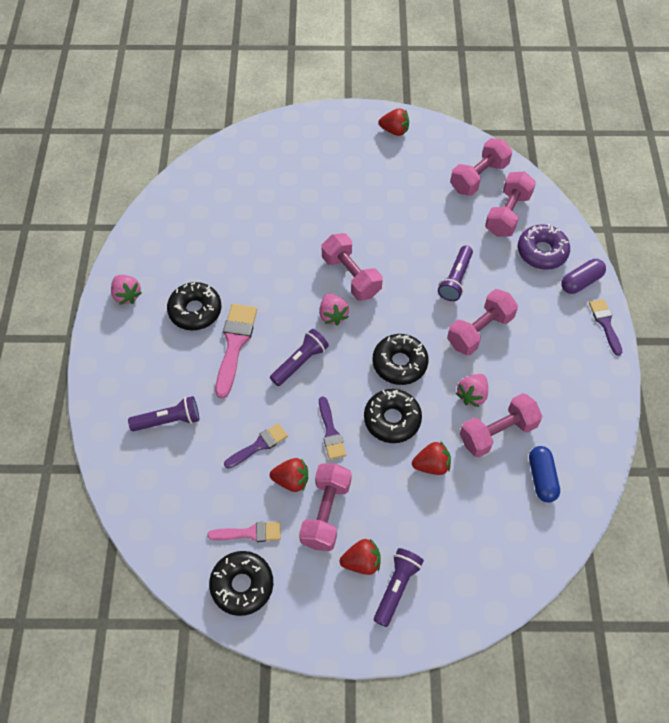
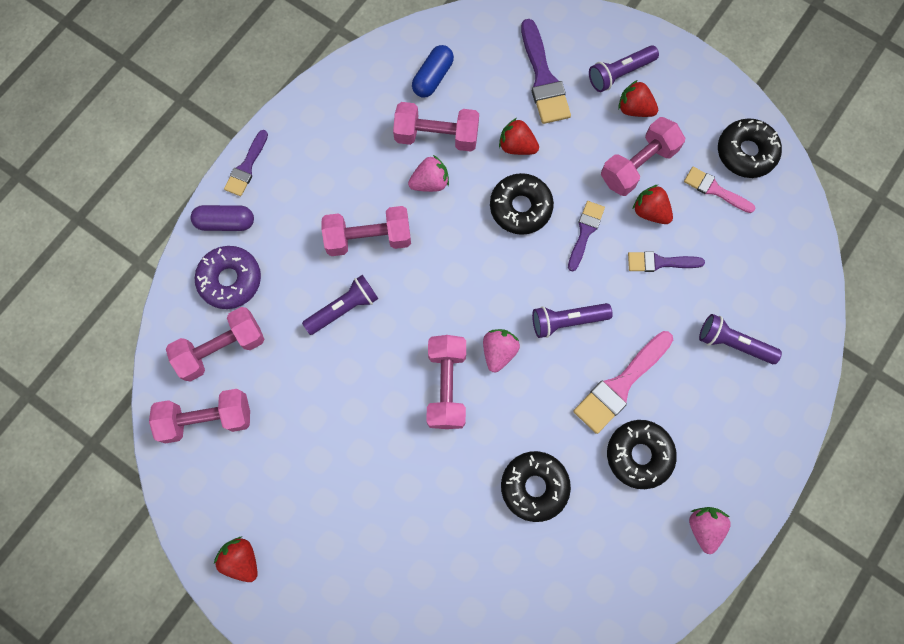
camera: 145 degrees left, 15 degrees up
(399, 363) = (471, 256): black donut -> black donut (534, 486)
(455, 538) = (543, 79): none -> purple brush

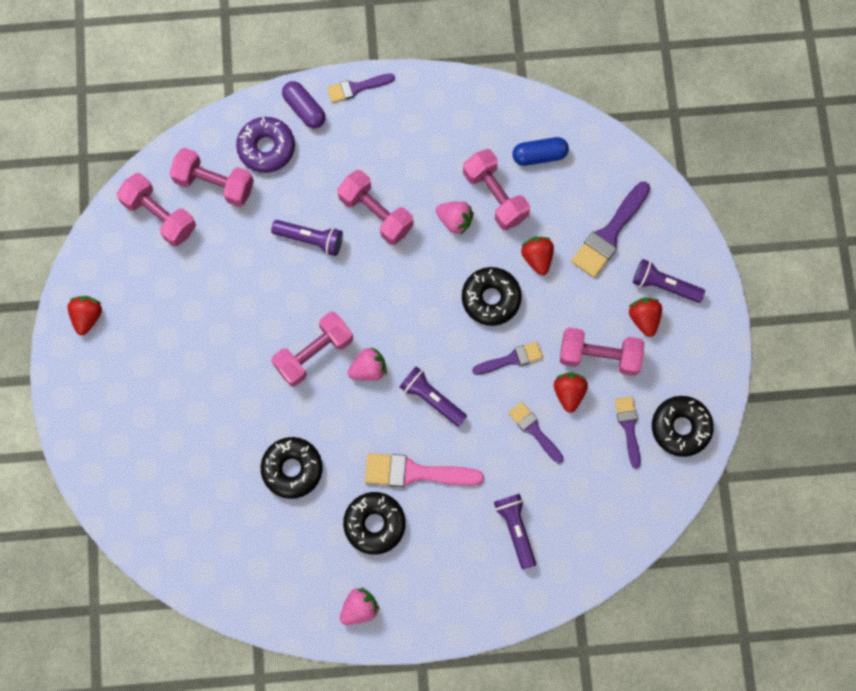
camera: 50 degrees right, 0 degrees up
(715, 190) = (628, 427): pink brush -> purple brush

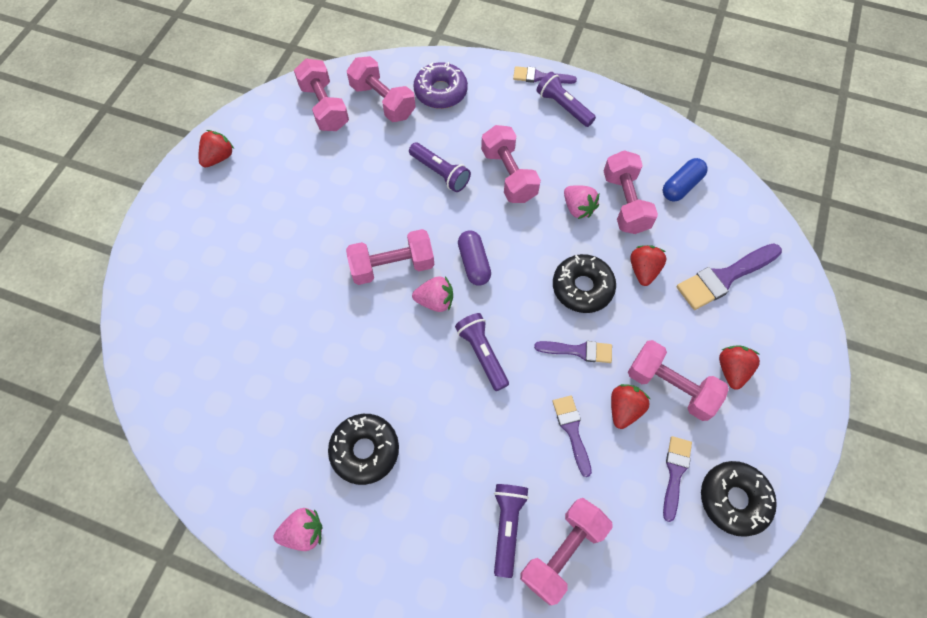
camera: 25 degrees right, 10 degrees down
(292, 469) = (315, 360): black donut -> none
(304, 109) = (487, 76): purple capsule -> purple capsule (474, 263)
(415, 472) = (431, 417): pink brush -> none
(539, 155) = (681, 186): blue capsule -> blue capsule turned 60 degrees counterclockwise
(566, 528) = (562, 551): none -> pink dumbbell
(664, 285) = (764, 347): purple flashlight -> purple flashlight (563, 107)

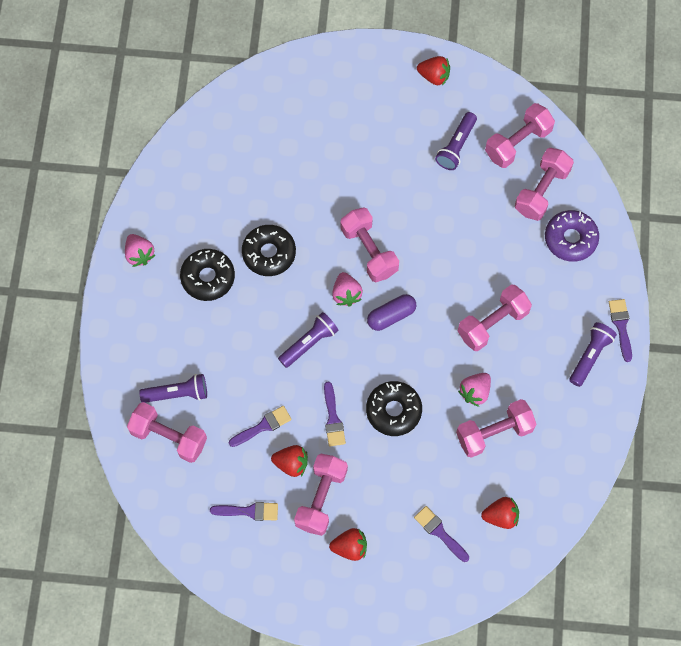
camera: 75 degrees right, 5 degrees up
(440, 173) = (476, 263): purple flashlight -> purple flashlight (456, 146)
(643, 270) = (426, 460): red strawberry -> red strawberry (500, 516)
(681, 186) = (529, 482): blue capsule -> none
(724, 277) = (439, 532): purple brush -> purple brush, size x0.62
(733, 499) = (239, 559): black donut -> black donut (269, 253)

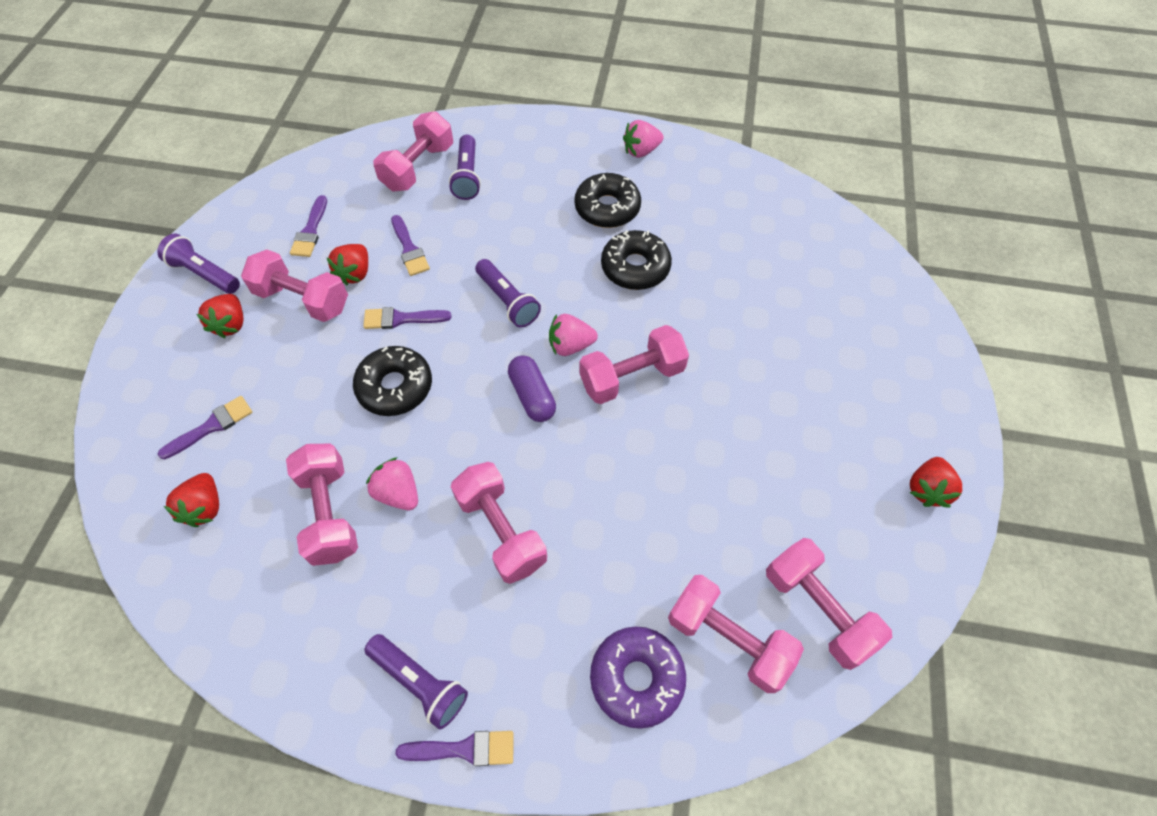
camera: 95 degrees right, 10 degrees down
(456, 146) = (804, 509): purple flashlight -> purple flashlight (204, 273)

